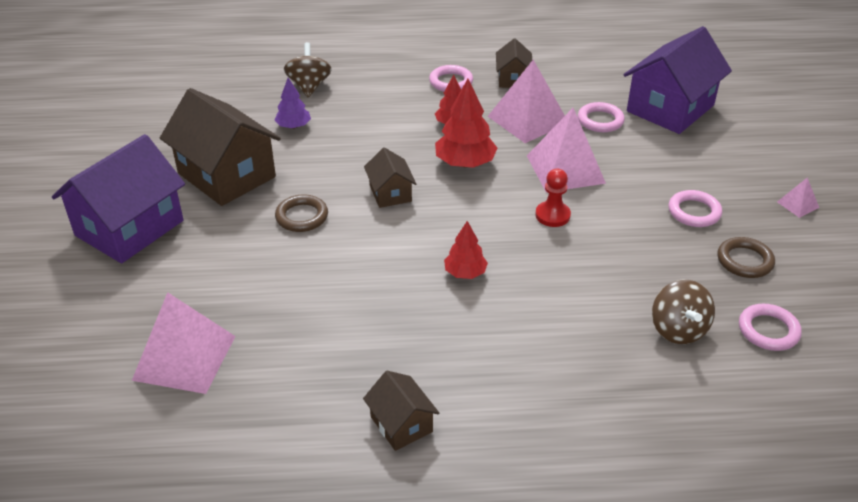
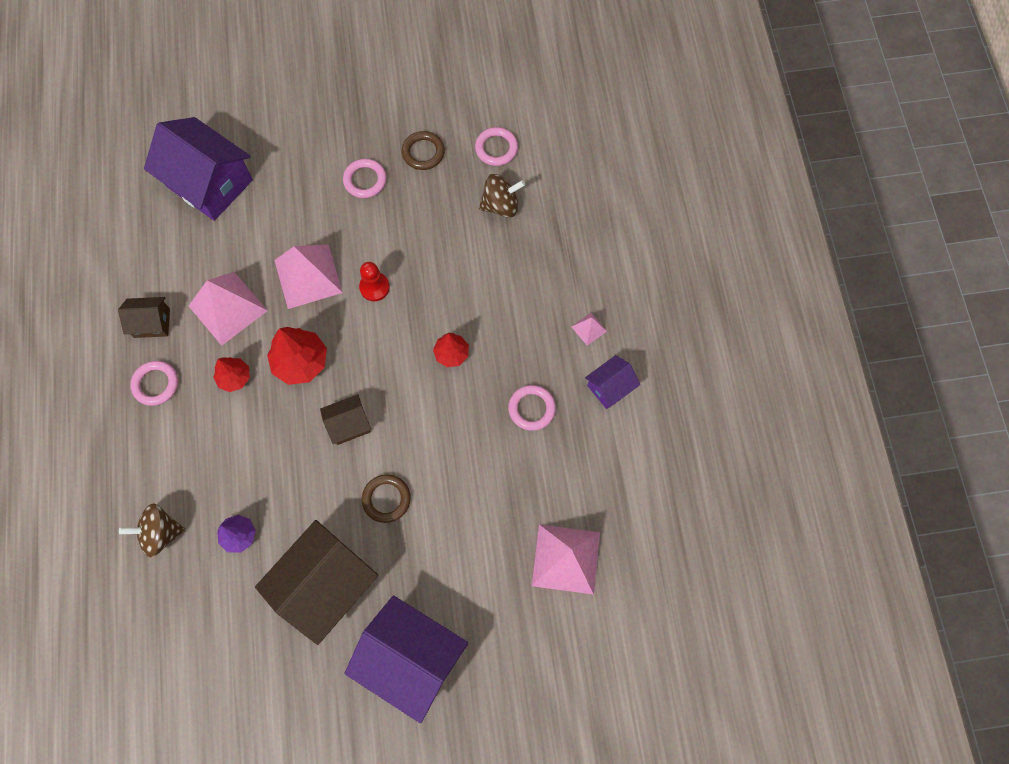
camera: 95 degrees left, 30 degrees up
(401, 424) = (610, 387): brown house -> purple house
(600, 120) = (230, 244): pink ring -> pink ring (531, 409)
(797, 204) = (352, 105): pink pyramid -> pink pyramid (589, 329)

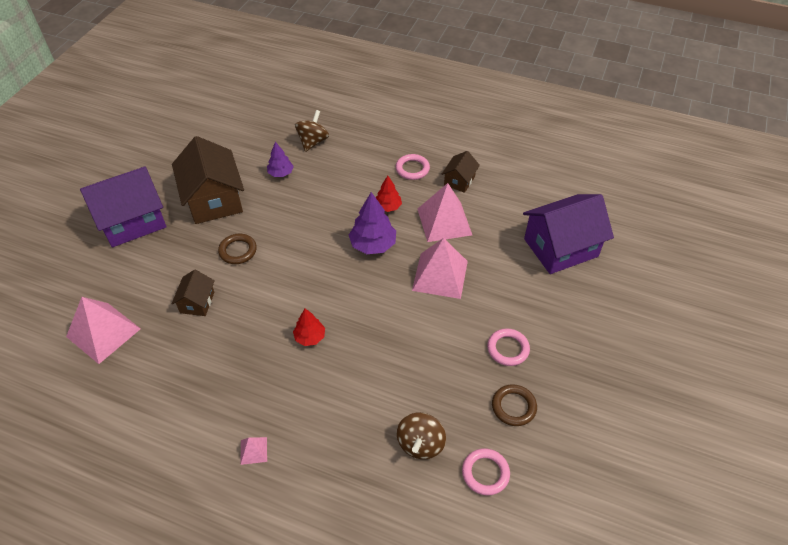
camera: 120 degrees right, 20 degrees down
(300, 362) = (373, 245): red tree -> purple tree
(349, 424) = (306, 252): brown house -> brown house (197, 302)
(374, 287) = (402, 312): red pawn -> none
(531, 409) = (224, 369): pink ring -> none
(610, 387) = (192, 437): purple house -> none

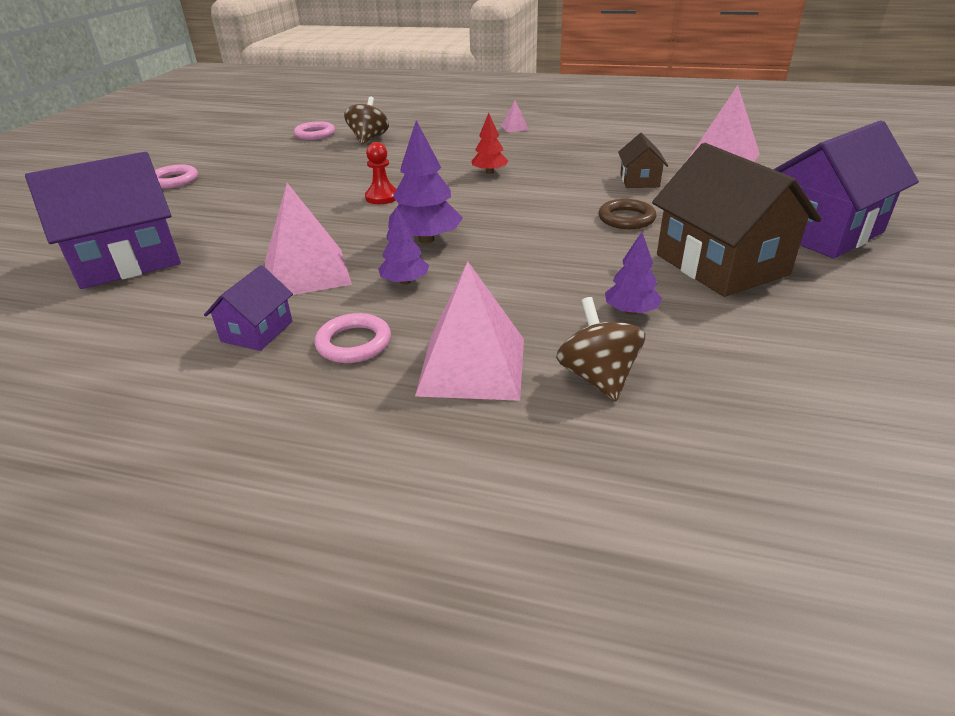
camera: 175 degrees right, 15 degrees down
(313, 142) = (597, 377): brown spinning top -> brown spinning top turned 150 degrees clockwise
(388, 207) = (405, 282): red tree -> purple tree
(402, 306) = (382, 197): none -> red pawn
(440, 275) = (328, 222): pink pyramid -> pink pyramid (472, 366)
(459, 181) = (257, 331): brown house -> purple house
(508, 349) = (263, 182): pink ring -> pink ring (174, 180)
(513, 407) = (275, 157): brown ring -> none

